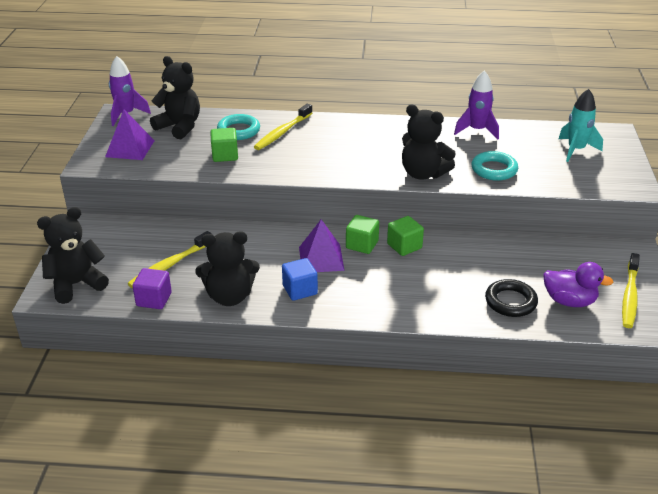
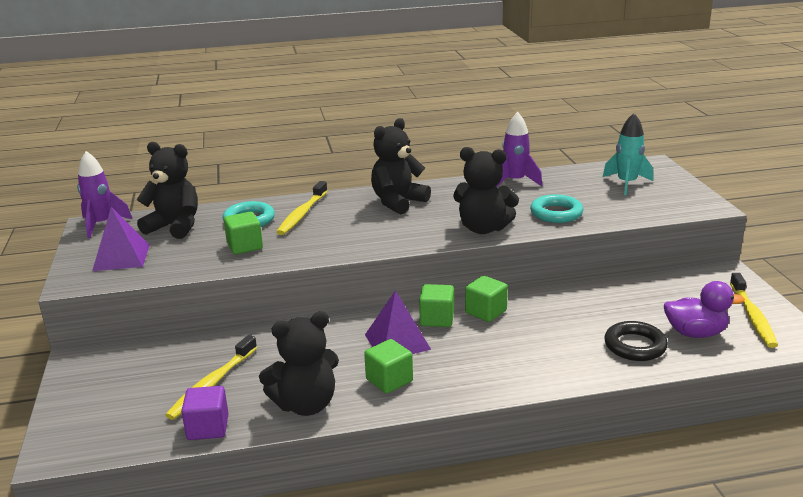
camera: 15 degrees left, 10 degrees down
(76, 284) = (94, 430): black teddy bear -> black teddy bear (398, 202)
(300, 290) = (389, 380): blue cube -> green cube

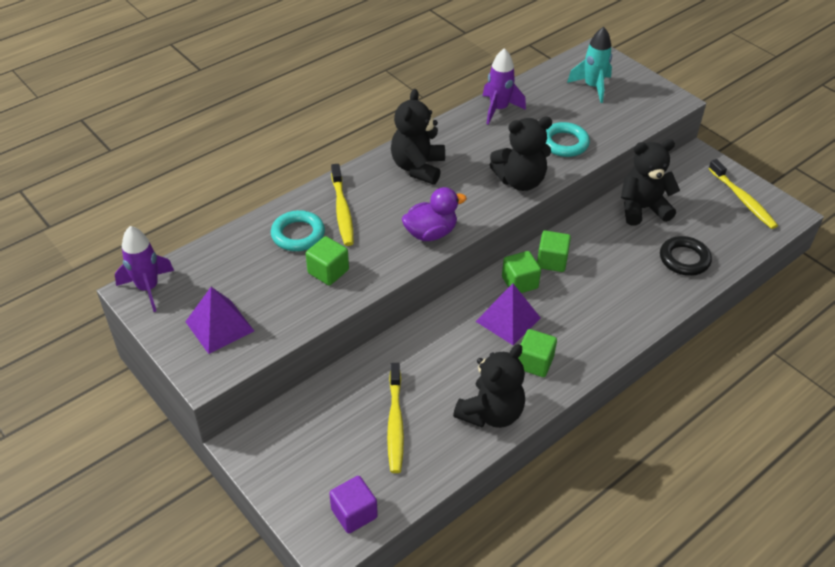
camera: 30 degrees left, 20 degrees up
(175, 227) = (231, 267): black teddy bear -> black teddy bear (642, 208)
(208, 428) = (434, 468): purple cube -> purple cube (354, 513)
(695, 333) = (716, 231): purple duck -> purple duck (430, 233)

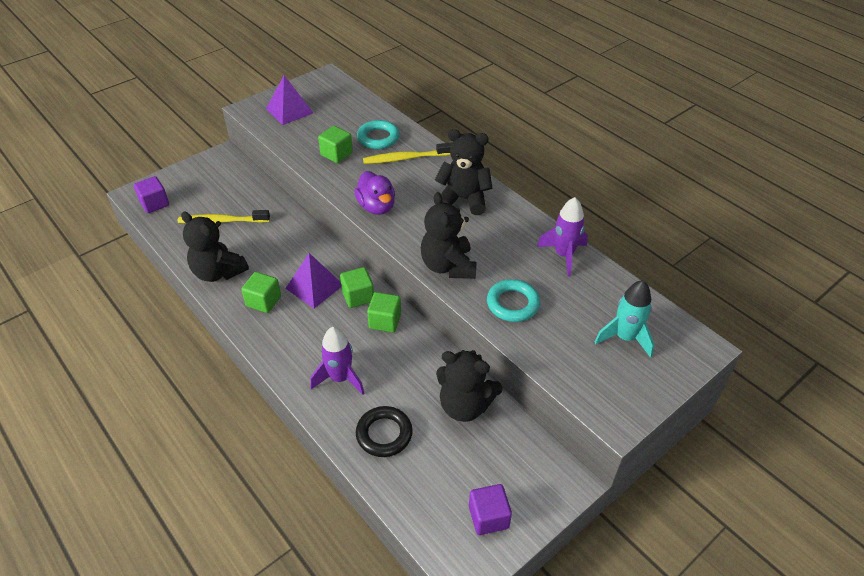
camera: 90 degrees right, 0 degrees up
(148, 288) = (329, 80): purple rocket -> purple rocket (340, 378)
(642, 208) = (465, 405): black teddy bear -> black teddy bear turned 120 degrees clockwise
(743, 200) = (488, 517): yellow toothbrush -> purple cube

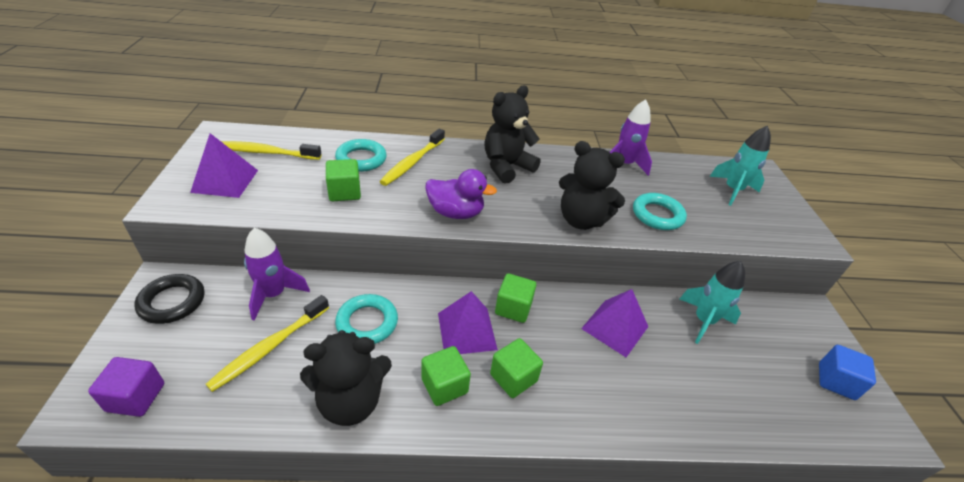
camera: 55 degrees left, 5 degrees down
(275, 243) = (367, 323): none -> turquoise ring
(333, 103) = (266, 152): none -> yellow toothbrush
(340, 378) = (612, 387): purple rocket -> purple rocket (274, 294)
(384, 434) = (707, 396): black ring -> black ring (172, 302)
(385, 321) = (563, 309): green cube -> green cube (513, 378)
(398, 356) = (615, 327): none -> purple pyramid
(465, 405) = (703, 321): black teddy bear -> turquoise rocket
(488, 517) = (836, 381): purple cube -> blue cube

